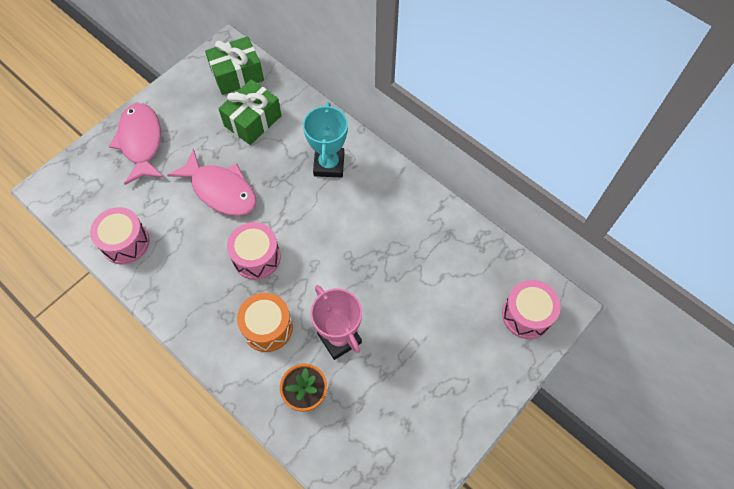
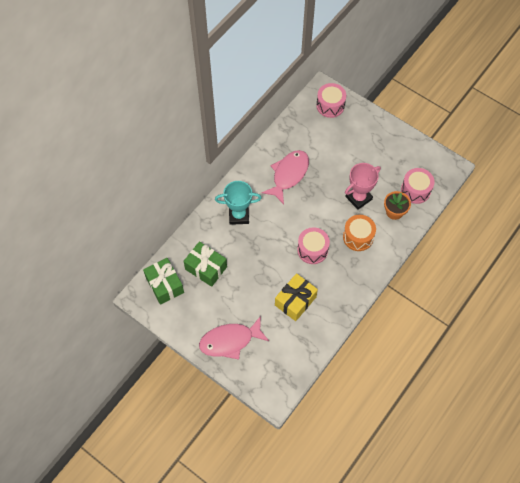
camera: 95 degrees left, 0 degrees up
(125, 242) = (312, 333): pink drum -> pink drum (415, 190)
(179, 226) = (295, 301): none -> yellow gift
(221, 190) = (265, 279): pink fish -> pink fish (288, 175)

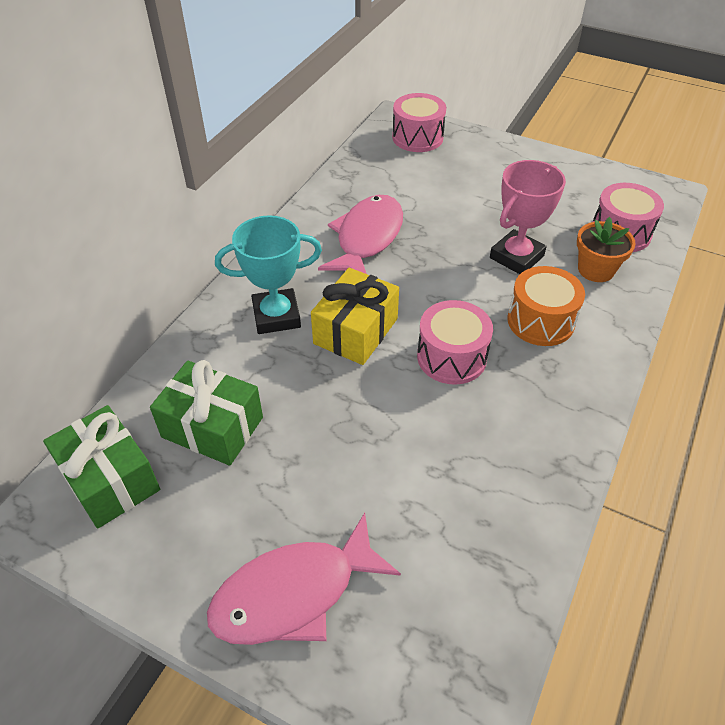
camera: 10 degrees left, 15 degrees down
(295, 301) = (442, 467): yellow gift -> yellow gift (356, 331)

